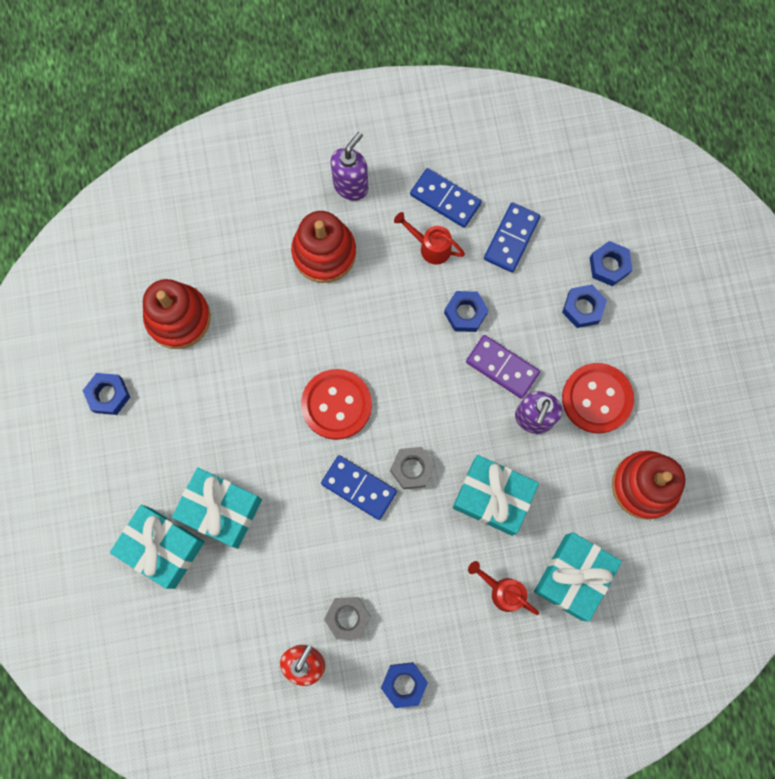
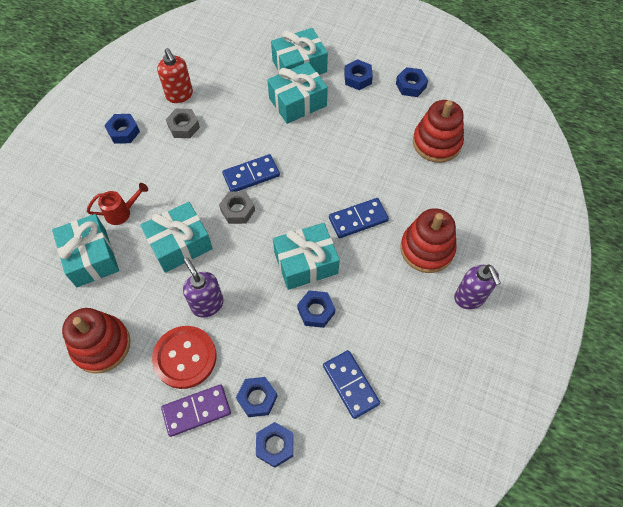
camera: 125 degrees right, 15 degrees down
(136, 464) = (358, 78): none -> blue nut
(336, 405) = (313, 194): red button -> none
(422, 356) = (306, 263): none -> turquoise gift
(430, 247) = (384, 321): red watering can -> none
(445, 199) = (416, 357): blue domino -> blue domino (358, 219)
(502, 367) = (258, 309): purple domino -> purple domino (196, 410)

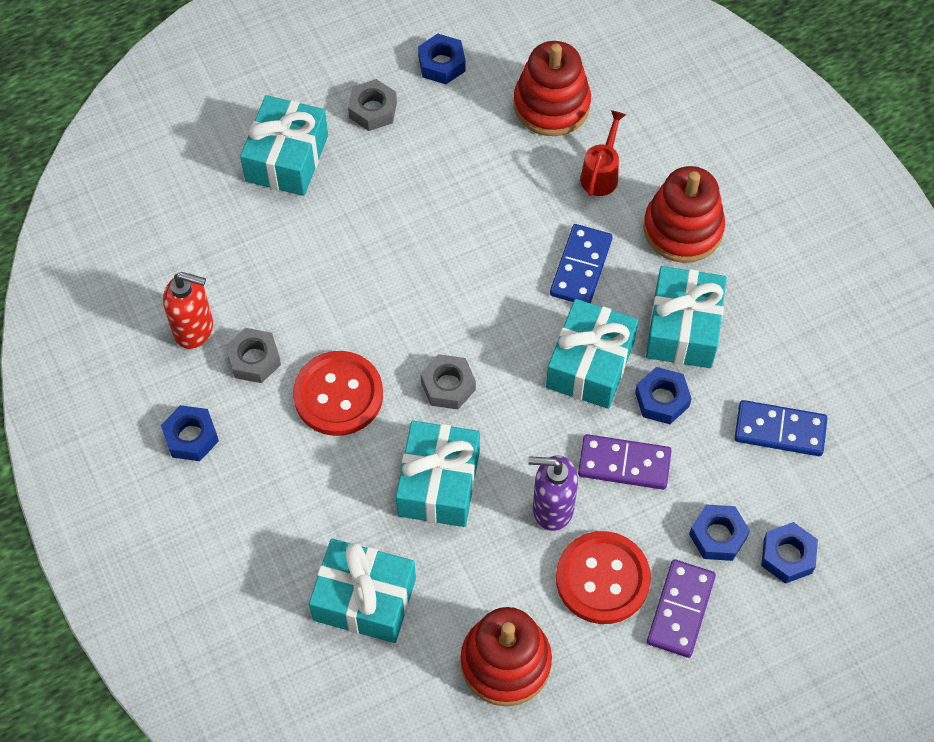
camera: 50 degrees left, 0 degrees up
(122, 212) = (326, 520): red watering can -> red watering can (601, 174)
(193, 170) = (338, 395): none -> red button
(251, 175) = (408, 334): blue domino -> none
(261, 320) = (624, 464): none -> purple domino
(298, 102) = (344, 202): turquoise gift -> turquoise gift (683, 328)
(358, 78) = (373, 110): blue nut -> grey nut
(469, 298) = (778, 236): purple soap dispenser -> none

